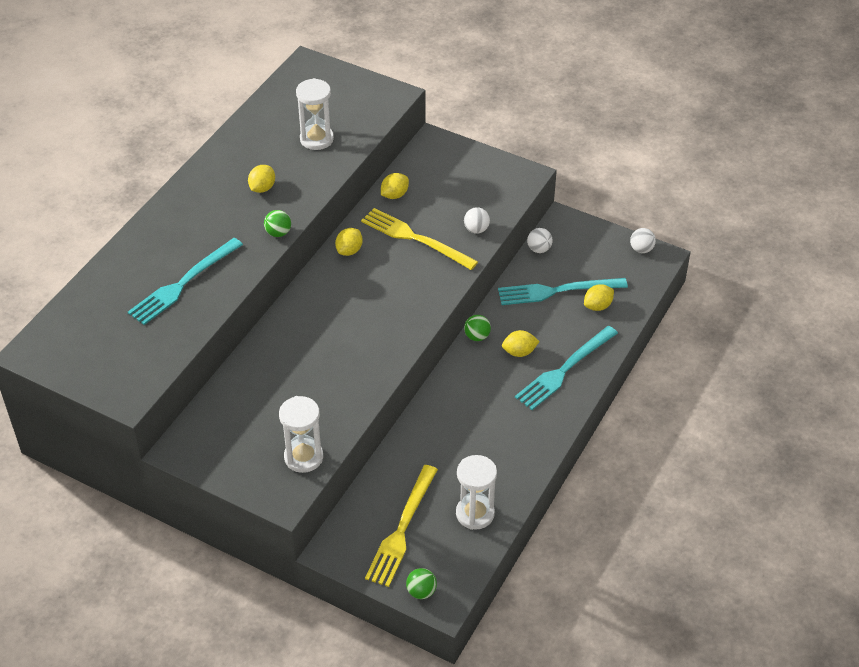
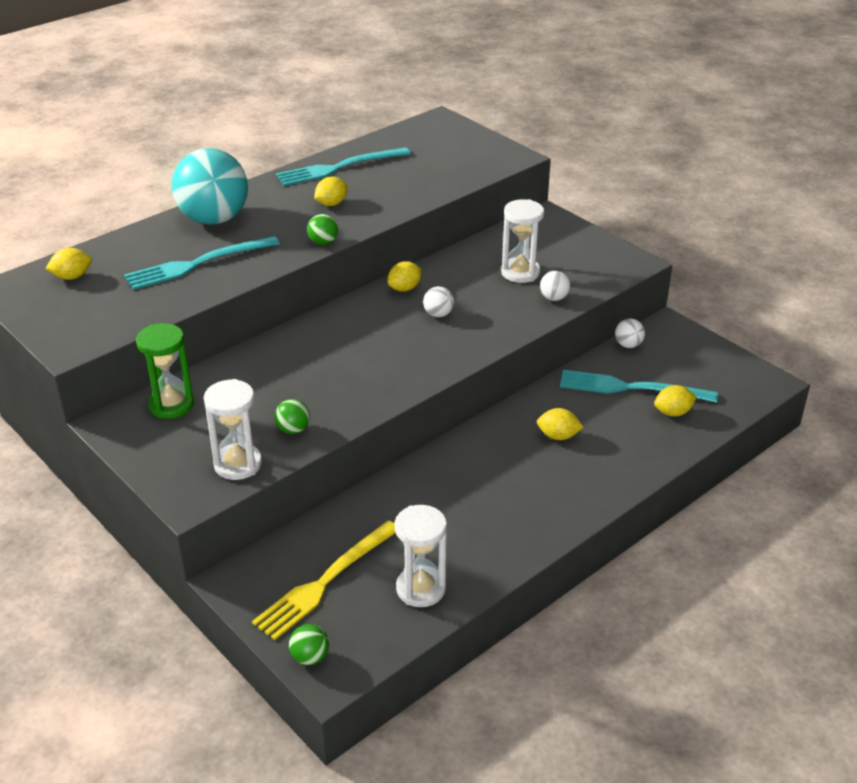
camera: 20 degrees right, 10 degrees down
(168, 231) = (214, 219): none -> turquoise ball
(218, 418) = (171, 404): none -> green hourglass
(316, 139) = (412, 176): white hourglass -> white hourglass (520, 272)
(394, 195) = (480, 252): yellow lemon -> yellow lemon (72, 277)
(415, 238) = (481, 292): yellow fork -> none
(477, 336) = (516, 410): green ball -> green ball (293, 429)
(564, 370) = (603, 466): turquoise fork -> turquoise fork (339, 167)
(641, 249) = (750, 370): white ball -> white ball (438, 314)

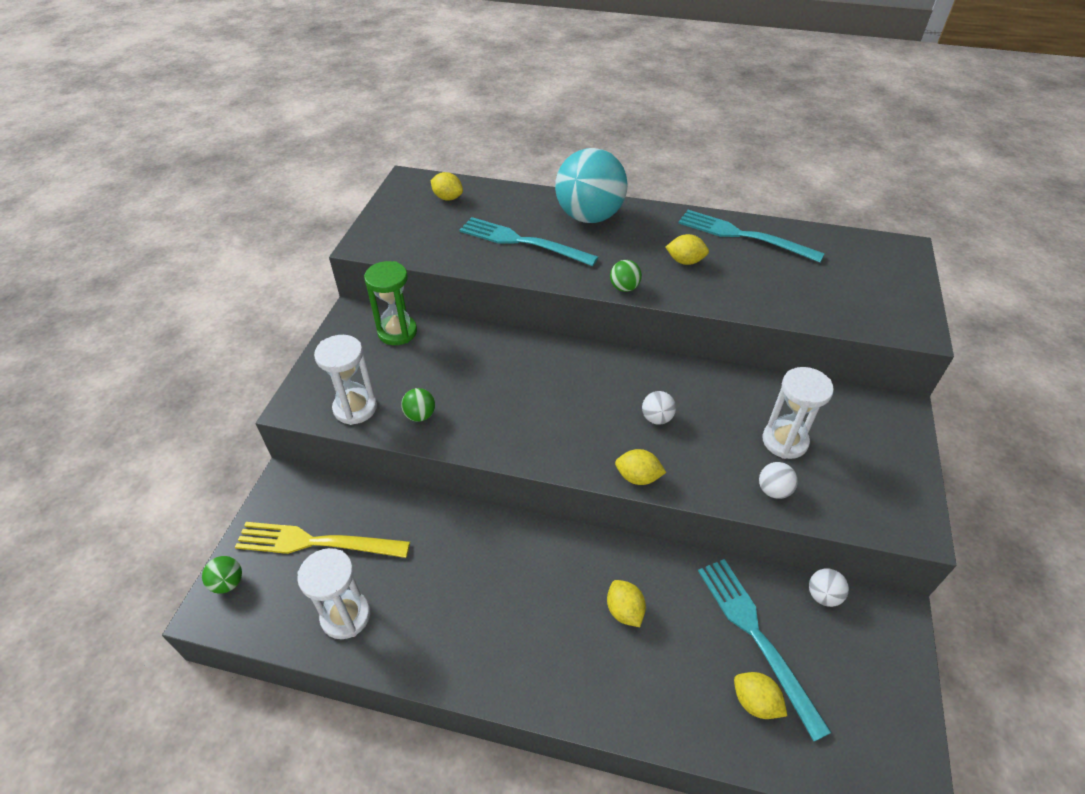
camera: 55 degrees right, 10 degrees up
(404, 288) = (669, 375): yellow lemon -> yellow lemon (638, 477)

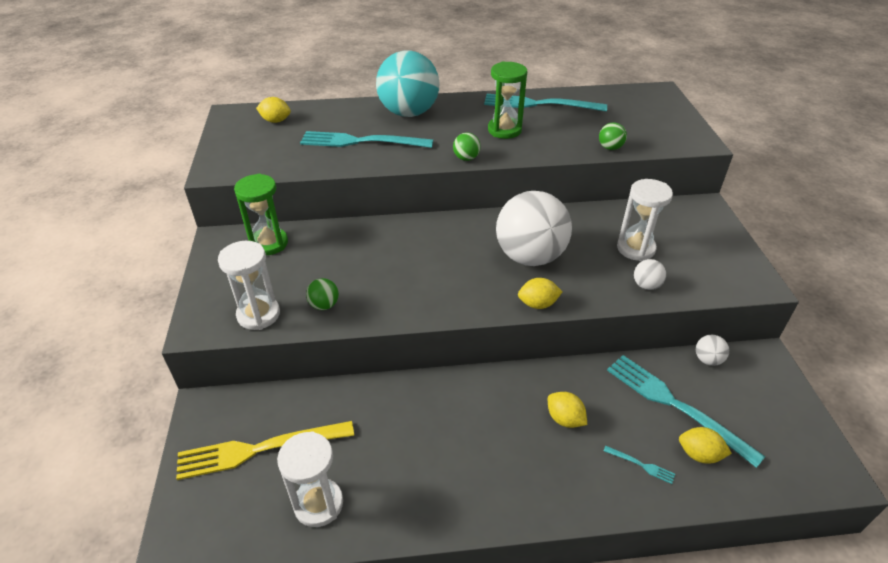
camera: 20 degrees left, 5 degrees down
(228, 583) = (183, 514): green ball -> green ball (610, 148)
(656, 418) = (530, 256): white ball -> white ball, size x2.49
(683, 691) = (641, 465): none -> turquoise fork
(685, 261) = (504, 130): yellow lemon -> green hourglass

